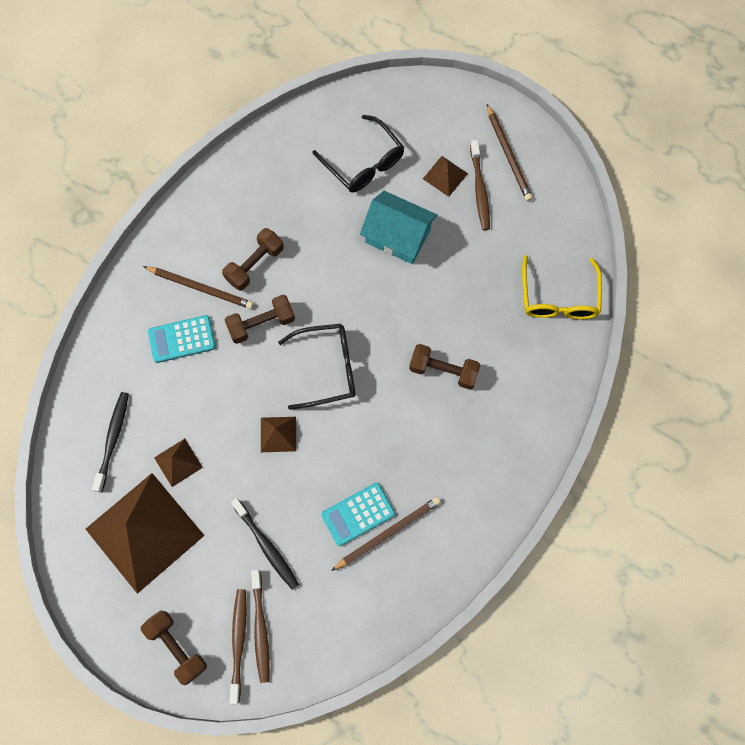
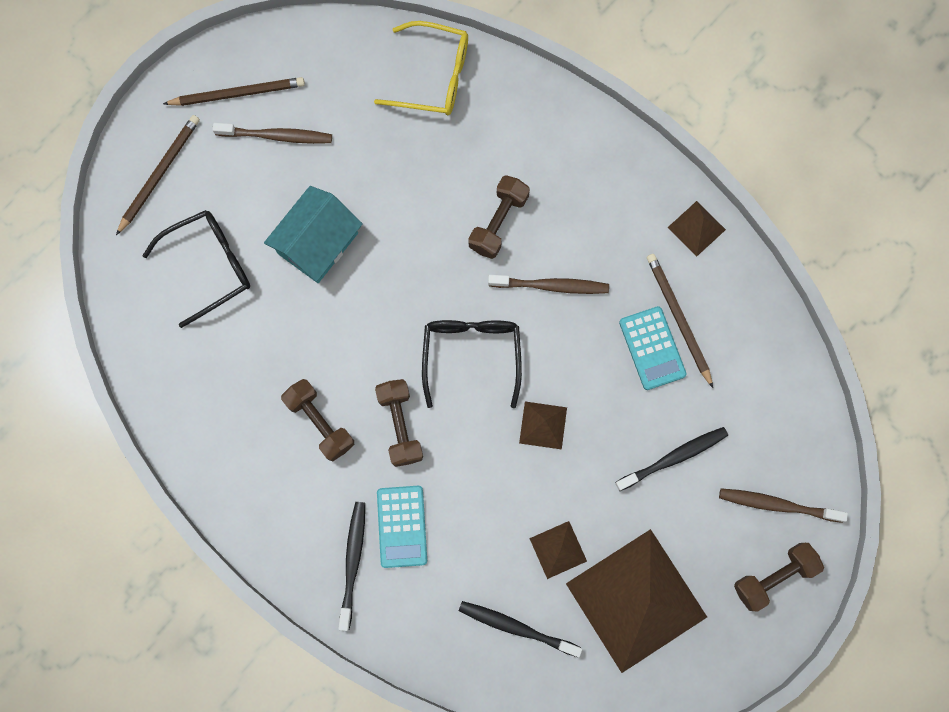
camera: 80 degrees left, 5 degrees up
(150, 308) = (353, 562): none -> black toothbrush
(201, 288) = (338, 494): brown pencil -> brown pencil (159, 174)
(260, 628) = (764, 477): brown toothbrush -> brown toothbrush (550, 286)
(445, 176) = (249, 172): brown pyramid -> brown pyramid (696, 228)

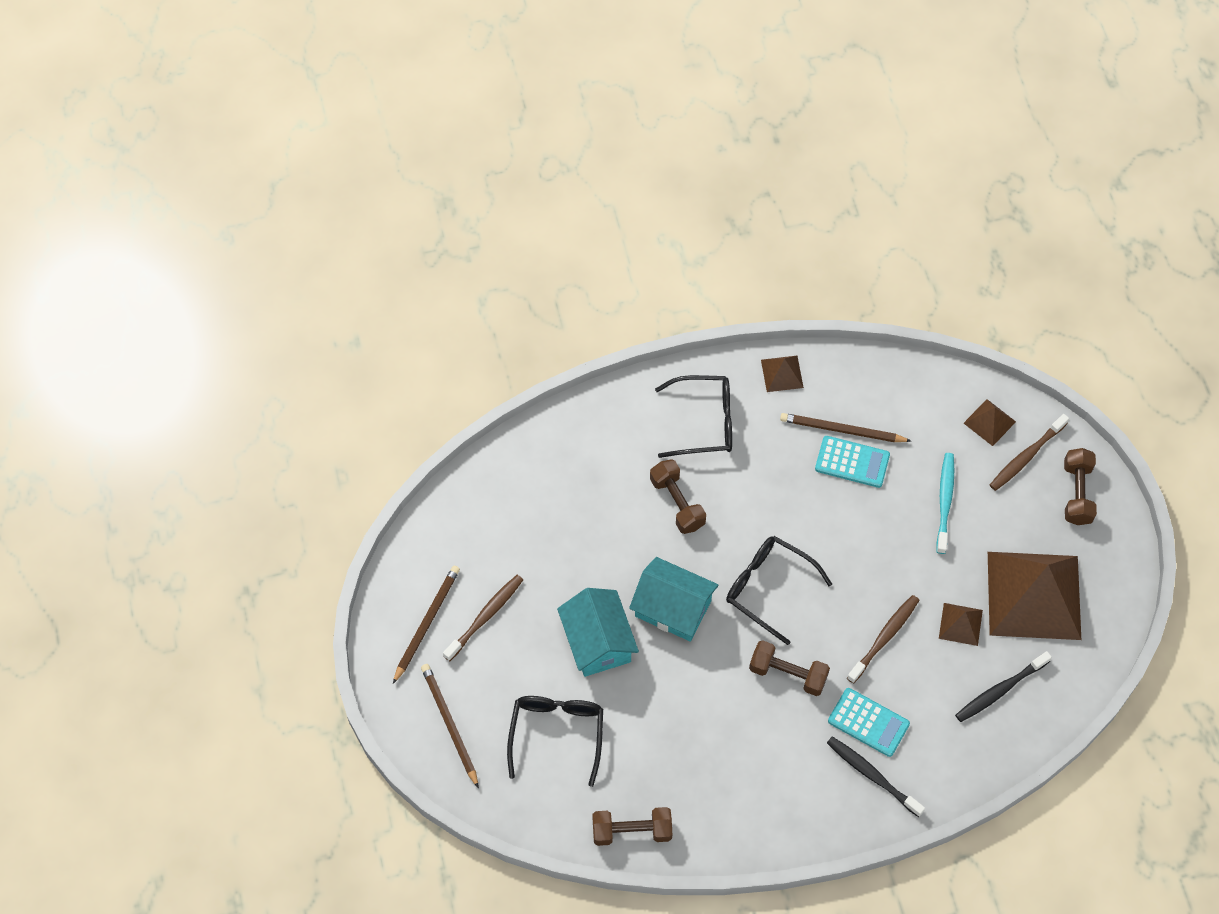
camera: 55 degrees left, 15 degrees down
(320, 422) = (744, 730): brown dumbbell -> brown dumbbell (632, 831)
(393, 285) = (673, 608): none -> turquoise house
(433, 76) = (524, 473): yellow glasses -> none
(543, 425) = (858, 573): brown pyramid -> brown pyramid (989, 422)
(550, 286) = (754, 499): brown toothbrush -> brown toothbrush (884, 638)
(595, 193) = (704, 422): none -> black glasses
(673, 458) = (945, 502): black toothbrush -> turquoise toothbrush

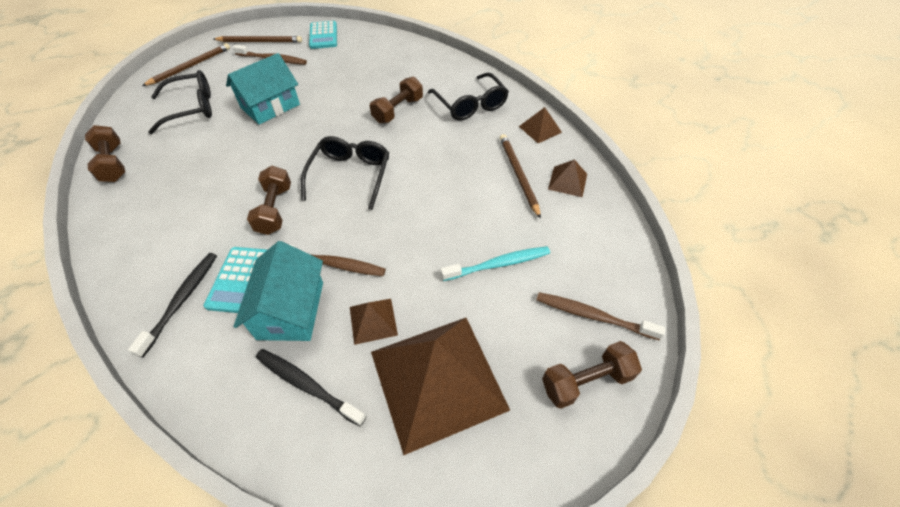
camera: 65 degrees right, 10 degrees down
(673, 608) = (310, 132): turquoise house -> turquoise house (291, 310)
(852, 462) = (494, 189): turquoise calculator -> turquoise calculator (323, 36)
(989, 422) = (605, 272): brown pyramid -> brown pyramid (567, 181)

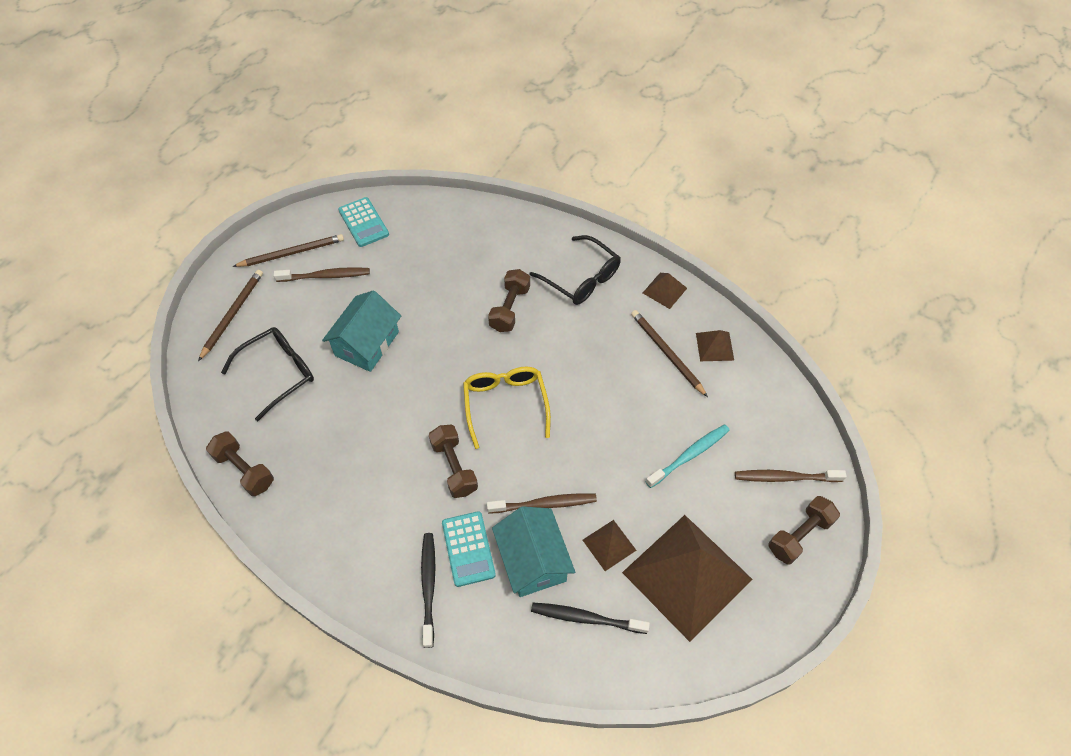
camera: 20 degrees left, 5 degrees up
(350, 175) = (505, 404): black glasses -> yellow glasses

